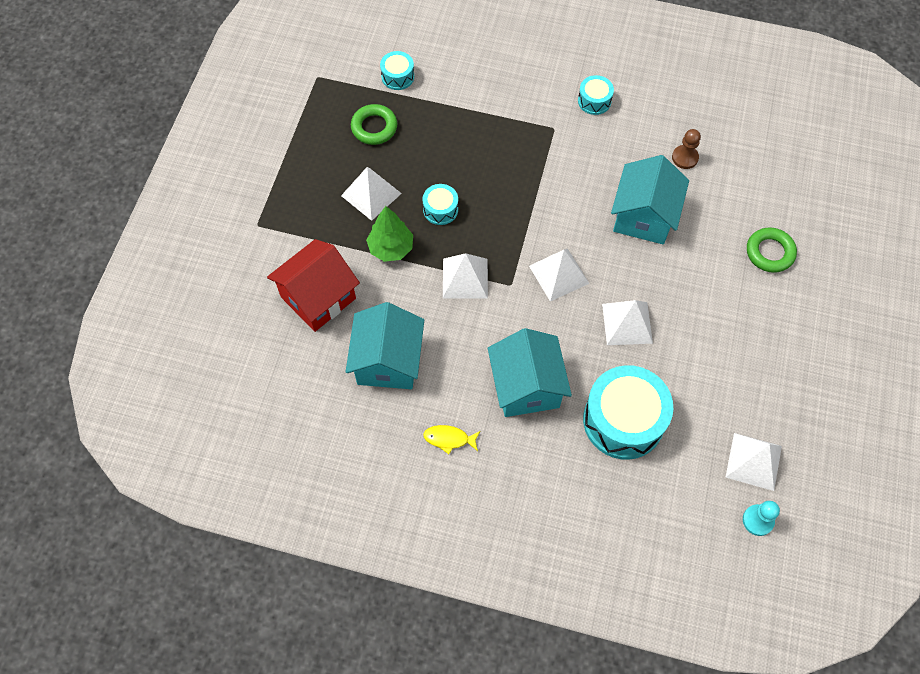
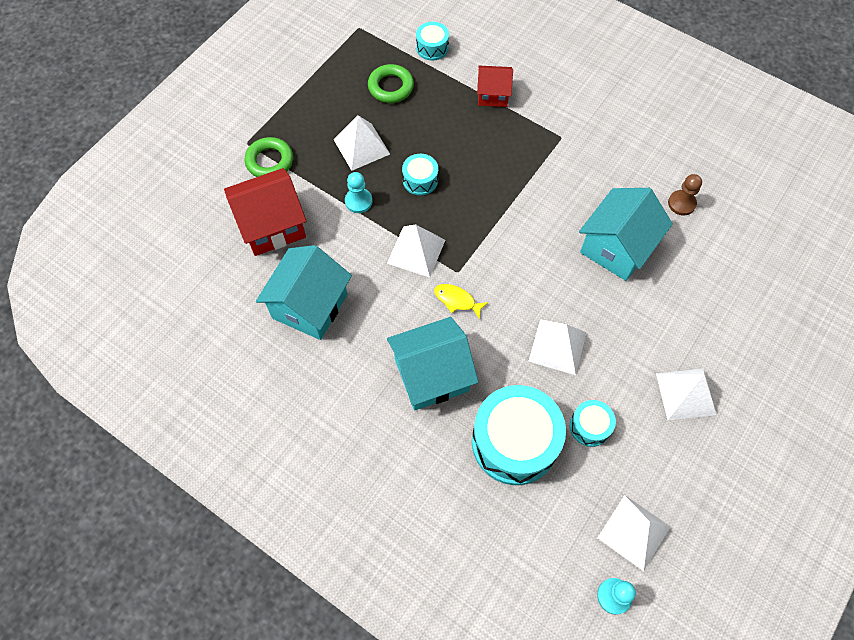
camera: 20 degrees right, 0 degrees up
(391, 248) = (358, 201): green tree -> turquoise pawn
(449, 439) = (335, 400): yellow fish -> yellow fish (457, 300)
(474, 106) = (493, 95): none -> red house
(526, 386) = (431, 375): turquoise house -> turquoise house turned 60 degrees clockwise
(558, 274) = (508, 277): white pyramid -> white pyramid (685, 393)
(594, 101) = (611, 123): turquoise drum -> turquoise drum (590, 426)
(769, 252) = (734, 324): green ring -> green ring (269, 161)

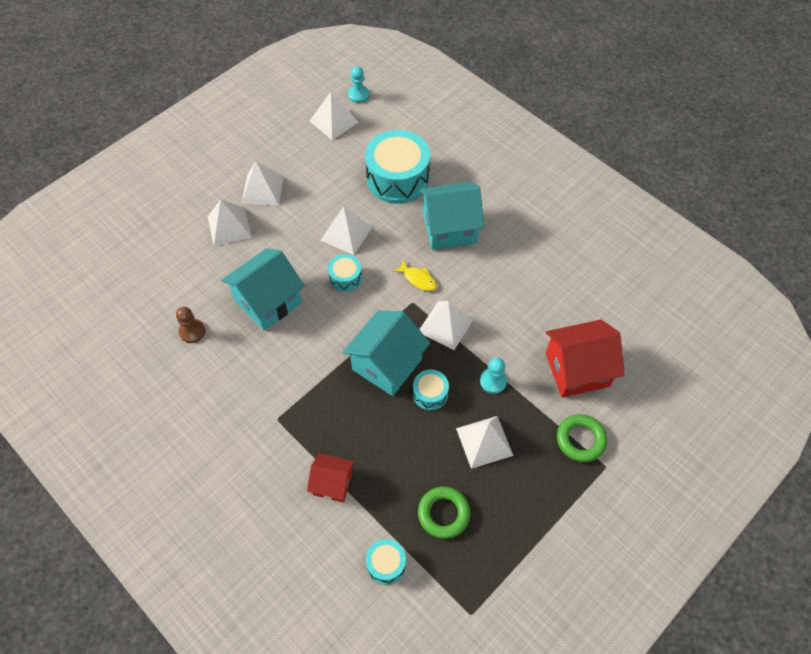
camera: 170 degrees left, 5 degrees down
(309, 306) = (543, 293): turquoise house -> turquoise house (387, 364)
(590, 426) = (340, 180): turquoise drum -> turquoise drum (345, 278)
(702, 332) = (229, 226): none -> white pyramid

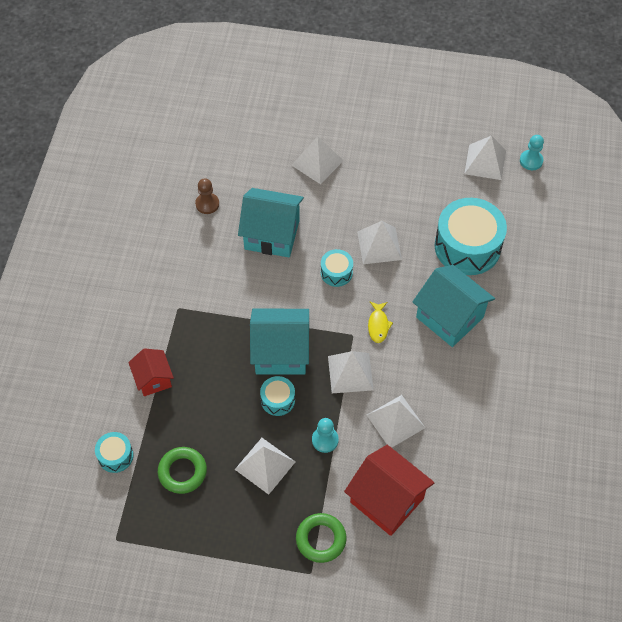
camera: 55 degrees right, 0 degrees up
(262, 189) = (371, 160): white pyramid -> white pyramid (395, 421)

